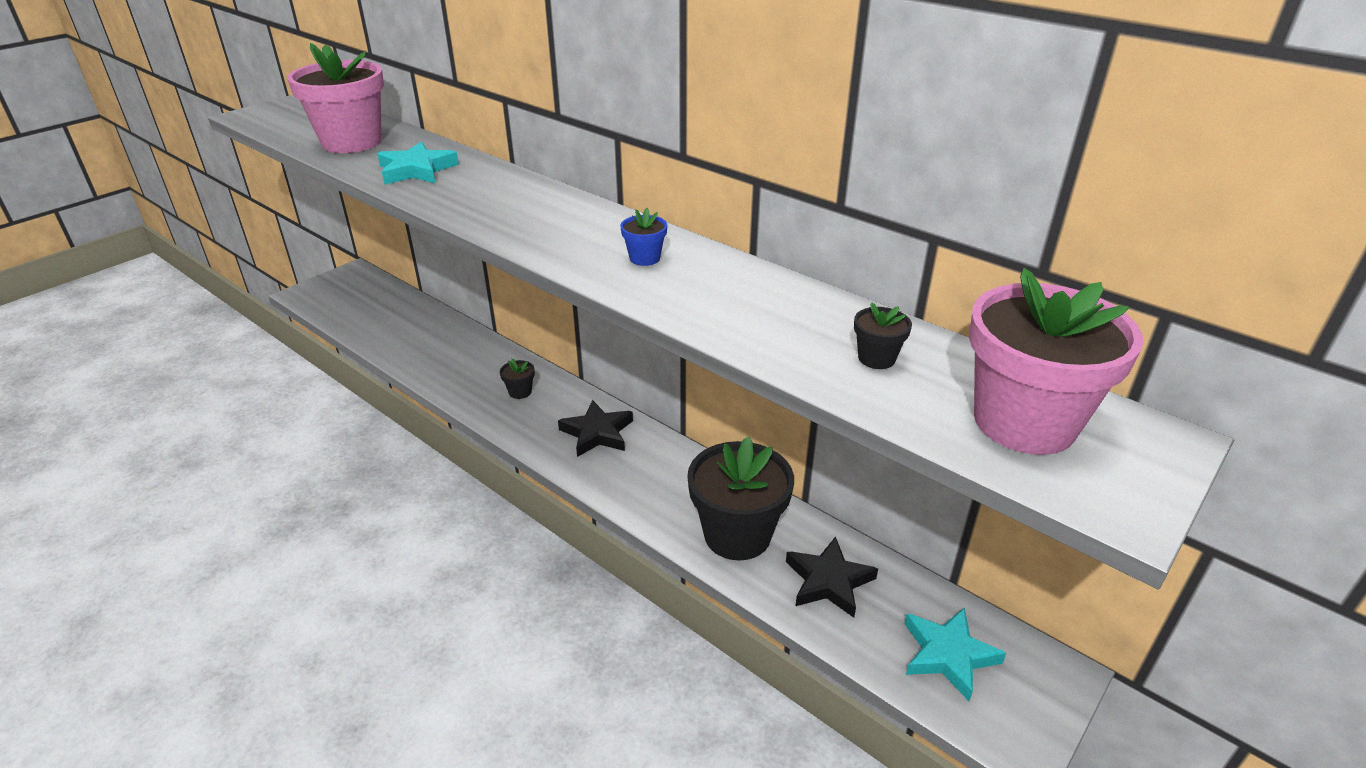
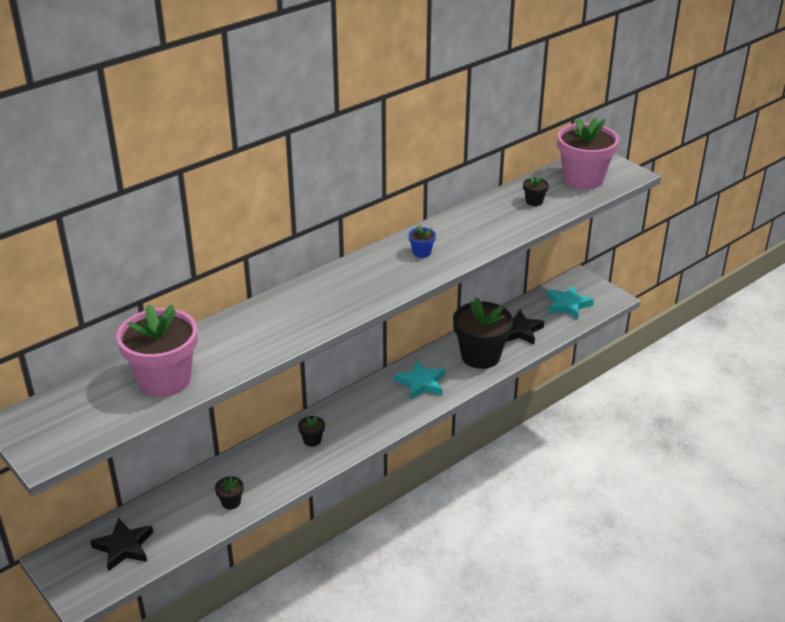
camera: 80 degrees left, 0 degrees up
(416, 351) = (231, 502): none -> black flower pot
(417, 170) = (246, 341): turquoise star -> turquoise star (421, 383)
(597, 433) = (373, 404): black star -> black star (124, 547)

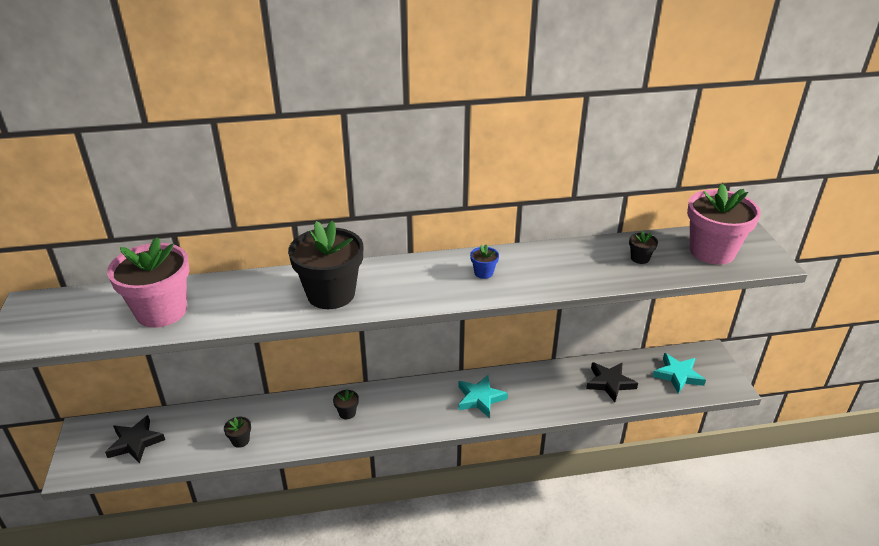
camera: 30 degrees right, 0 degrees up
(480, 356) = (554, 394): black flower pot -> black flower pot (331, 294)

